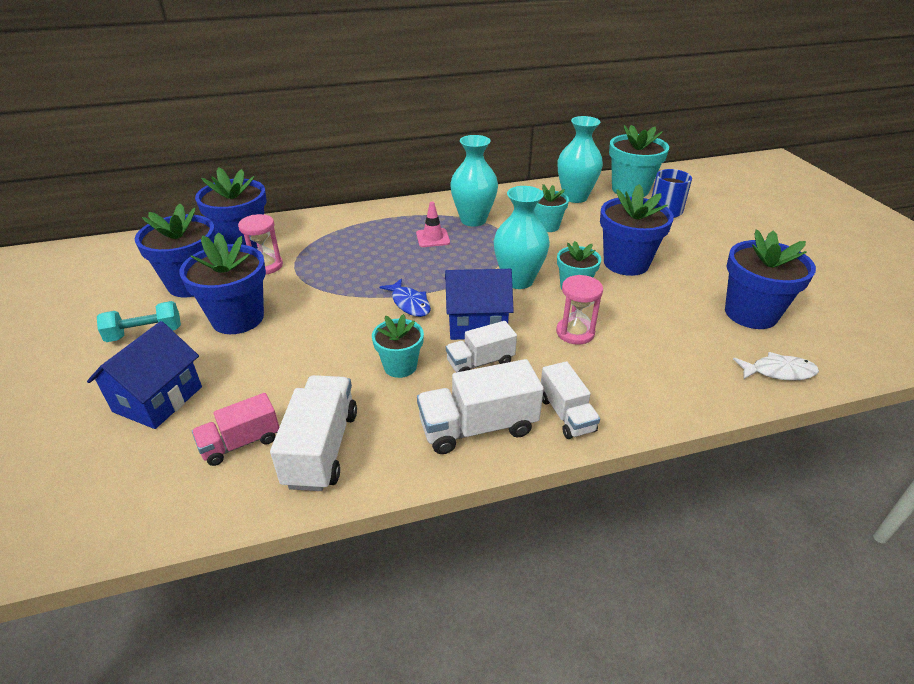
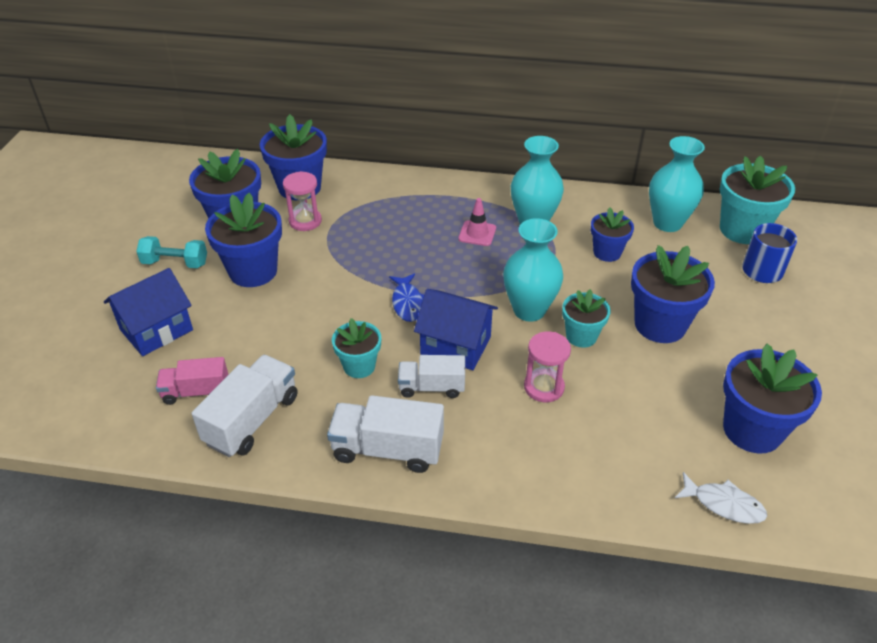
camera: 25 degrees right, 5 degrees up
(547, 226) = (607, 252): turquoise flower pot -> blue flower pot
(566, 414) = (473, 467): white truck -> none

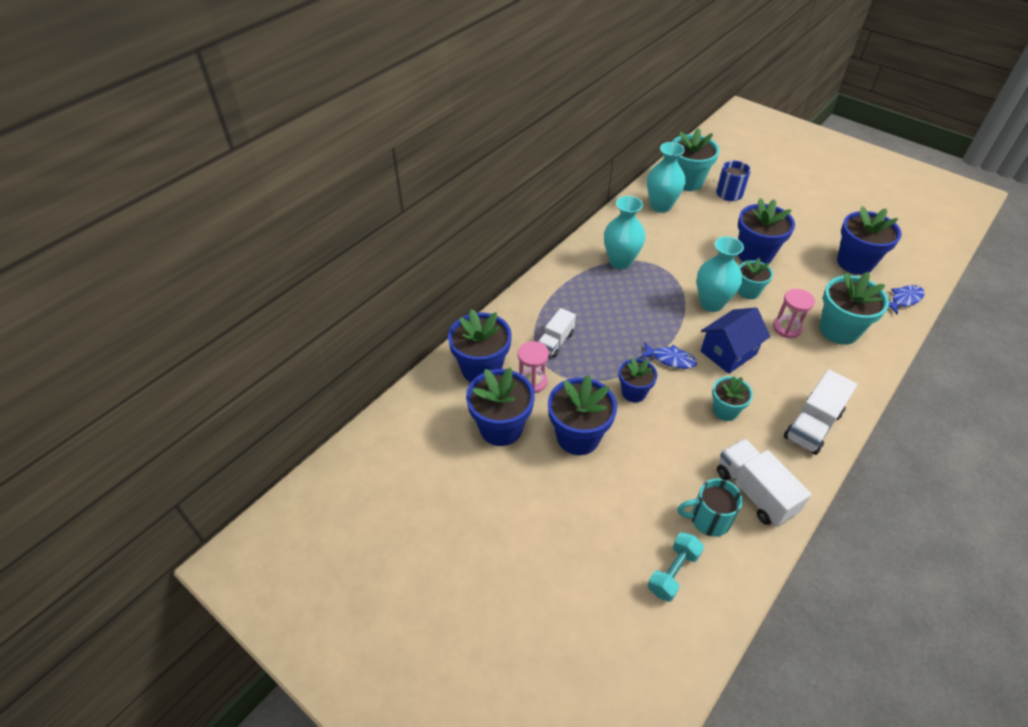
camera: 60 degrees left, 5 degrees up
(156, 330) = (618, 526): blue house -> none
(175, 263) = (532, 488): turquoise dumbbell -> turquoise dumbbell (673, 572)
(196, 392) = (708, 519): pink truck -> turquoise mug
(431, 387) = (763, 380): white truck -> white truck (555, 342)
(477, 233) = (614, 293): pink traffic cone -> none
(585, 440) = (838, 330): none -> turquoise flower pot
(607, 252) = (674, 244): blue flower pot -> blue flower pot (634, 392)
(724, 504) = (904, 299): white fish -> blue fish

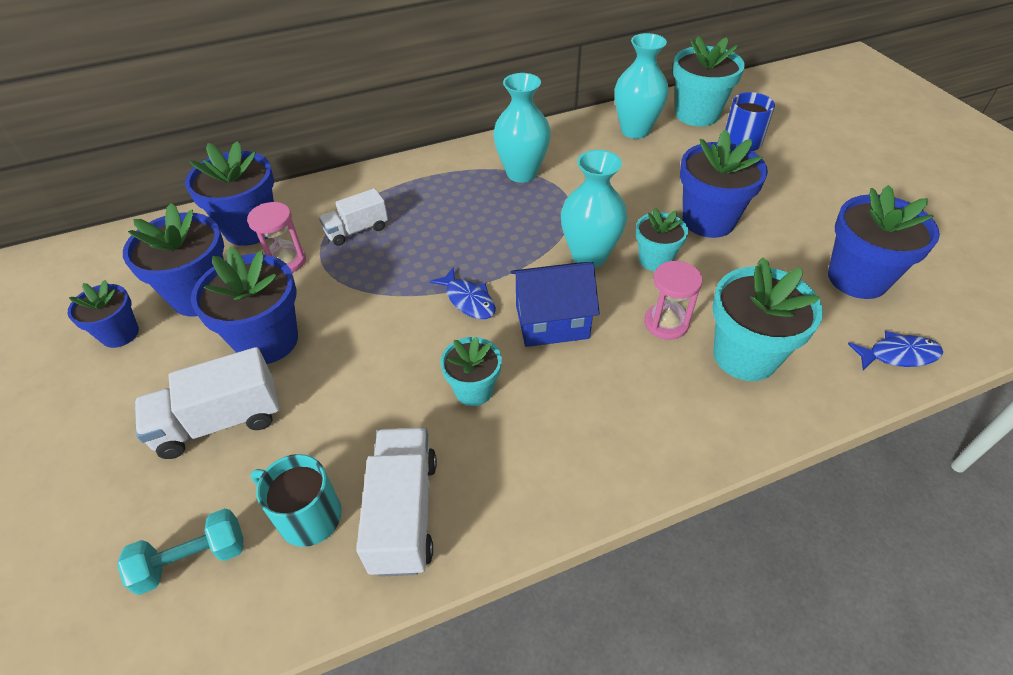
camera: 30 degrees right, 0 degrees up
(634, 392) = (383, 319): blue flower pot -> blue flower pot (120, 334)
(813, 425) = (578, 465): white truck -> white truck (220, 422)

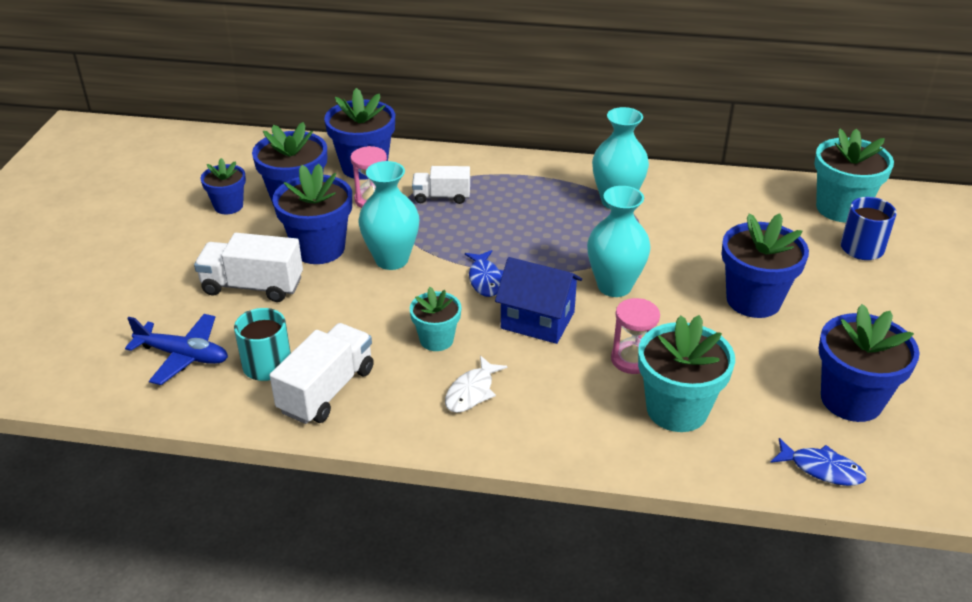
camera: 30 degrees right, 10 degrees down
(192, 560) = (183, 355): turquoise dumbbell -> blue plane
(555, 433) = (472, 392): none -> white fish
(635, 130) = (760, 202): turquoise vase -> turquoise vase (391, 260)
(655, 260) = (670, 311): turquoise flower pot -> none

